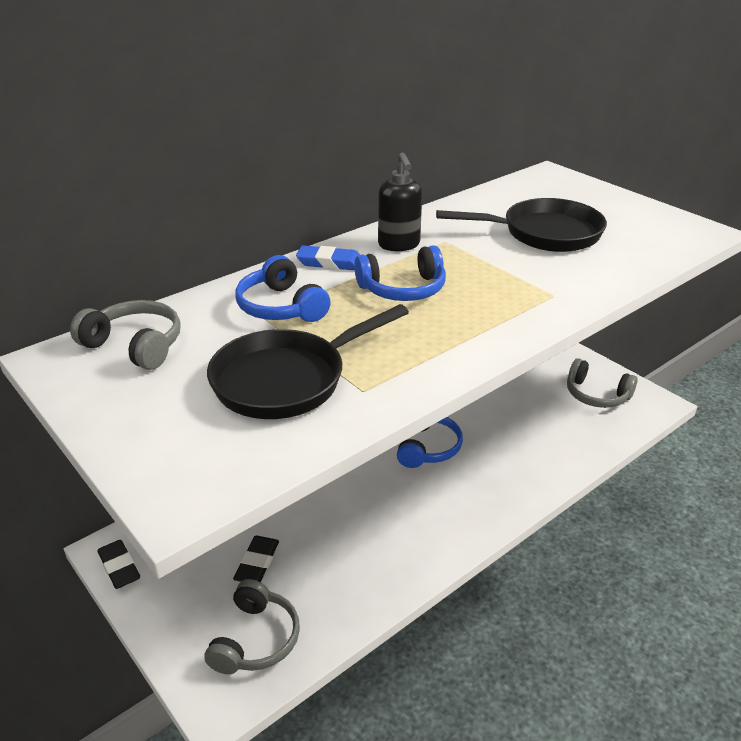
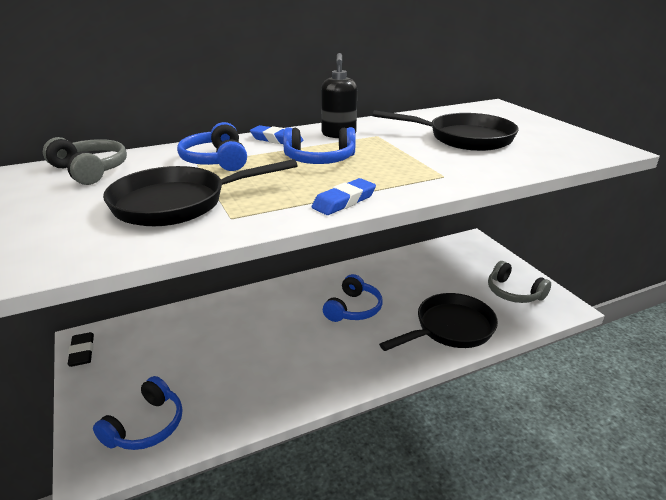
camera: 15 degrees right, 5 degrees down
(255, 639) = (146, 426): grey headphones -> blue headphones
(257, 563) = (179, 369): black eraser -> none
(470, 348) = (344, 201): none -> blue eraser
(545, 452) = (450, 328): none -> black pan

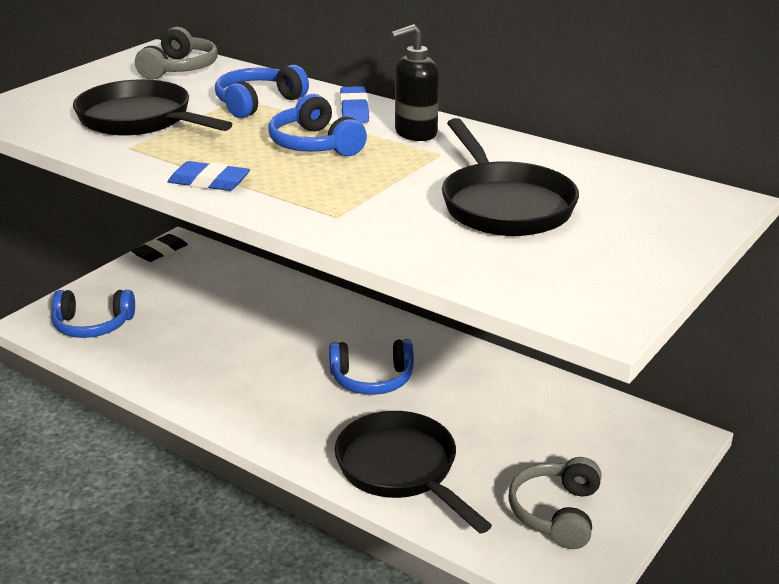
camera: 60 degrees right, 0 degrees up
(450, 328) = (401, 469): black pan -> black pan turned 150 degrees counterclockwise

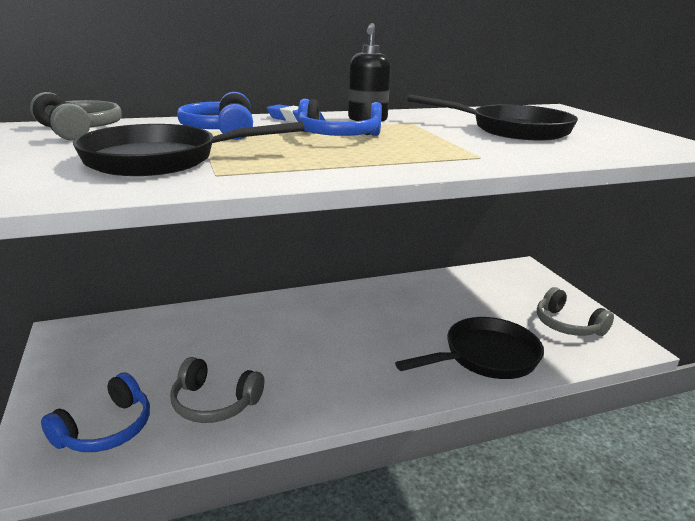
camera: 55 degrees left, 5 degrees down
(160, 252) = (56, 345): black eraser -> none
(164, 352) = (214, 403): none -> grey headphones
(209, 182) = (354, 169): blue eraser -> none
(372, 379) = (373, 326): blue headphones -> none
(401, 469) = (485, 357): black pan -> black pan turned 150 degrees clockwise

